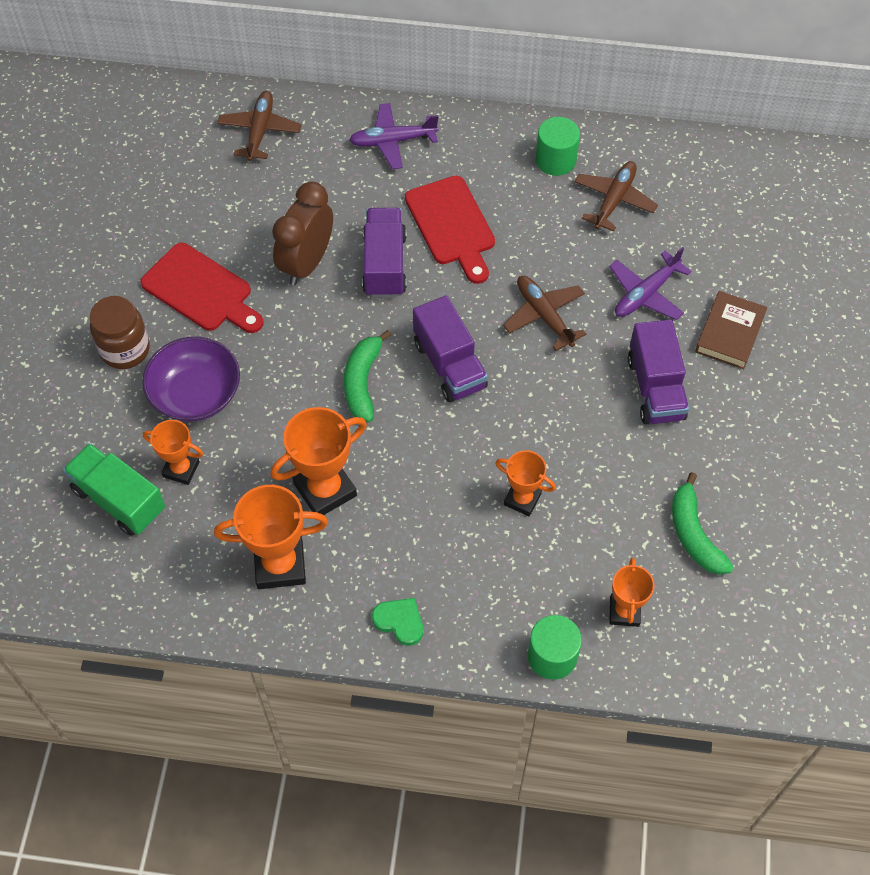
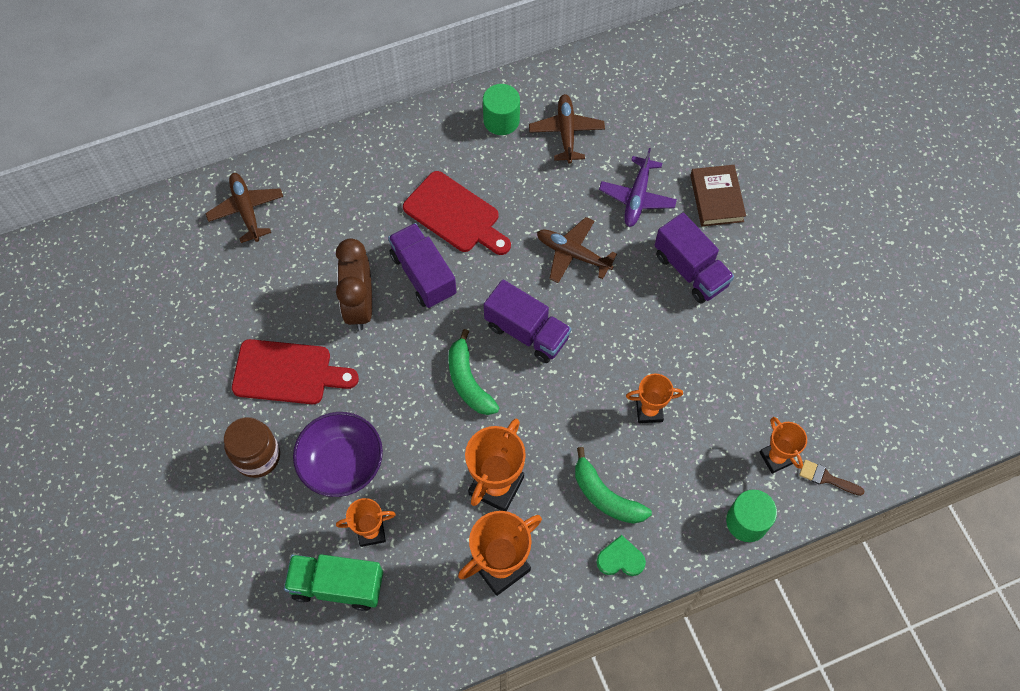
camera: 30 degrees left, 5 degrees up
(392, 141) = (362, 166): purple plane -> none
(665, 659) = (826, 478): none -> brown brush
(694, 534) = (787, 370): green banana -> green banana (605, 496)

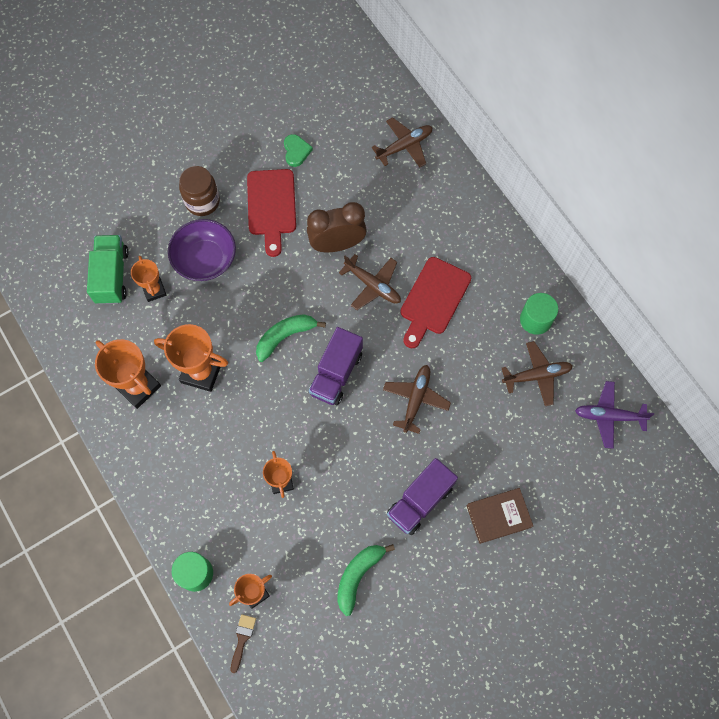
camera: 80 degrees right, 5 degrees up
(423, 275) = (373, 285): purple truck -> brown plane
(605, 496) = (203, 456): green banana -> green banana (358, 576)
(620, 559) = (153, 475): green heart -> green heart (296, 151)
(637, 197) = (483, 445): purple plane -> purple plane (608, 416)

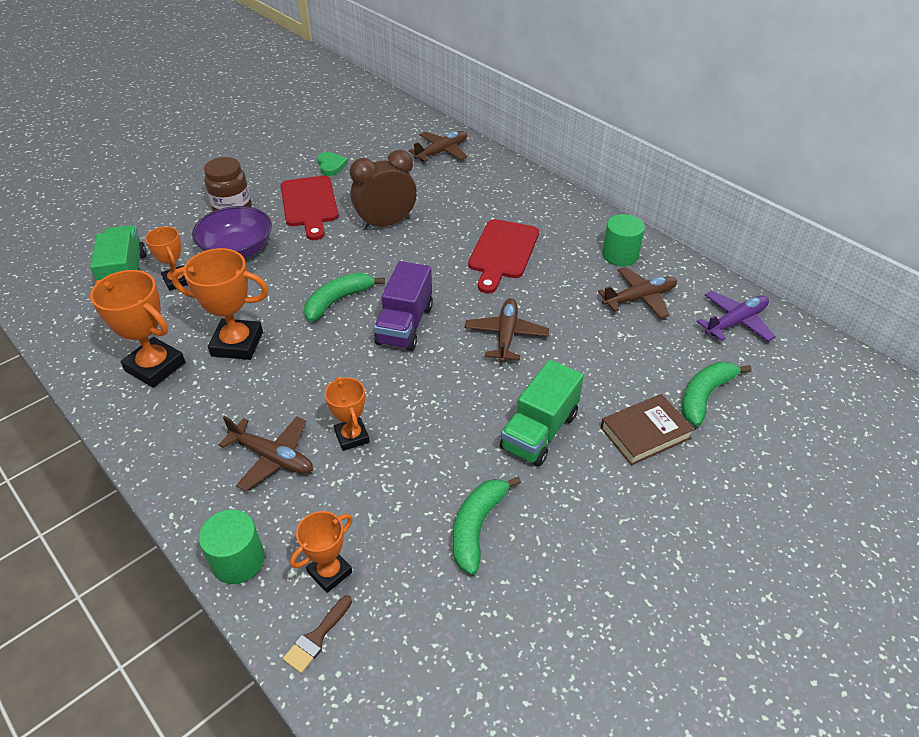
camera: 10 degrees left, 25 degrees down
(242, 639) = (316, 637): brown brush -> brown brush turned 150 degrees counterclockwise
(373, 285) = (432, 249): brown plane -> brown plane (273, 457)
(420, 501) = (539, 431): purple truck -> green truck
(555, 489) = (705, 396): none -> green banana
(608, 416) = (735, 322): purple plane -> purple plane turned 150 degrees clockwise

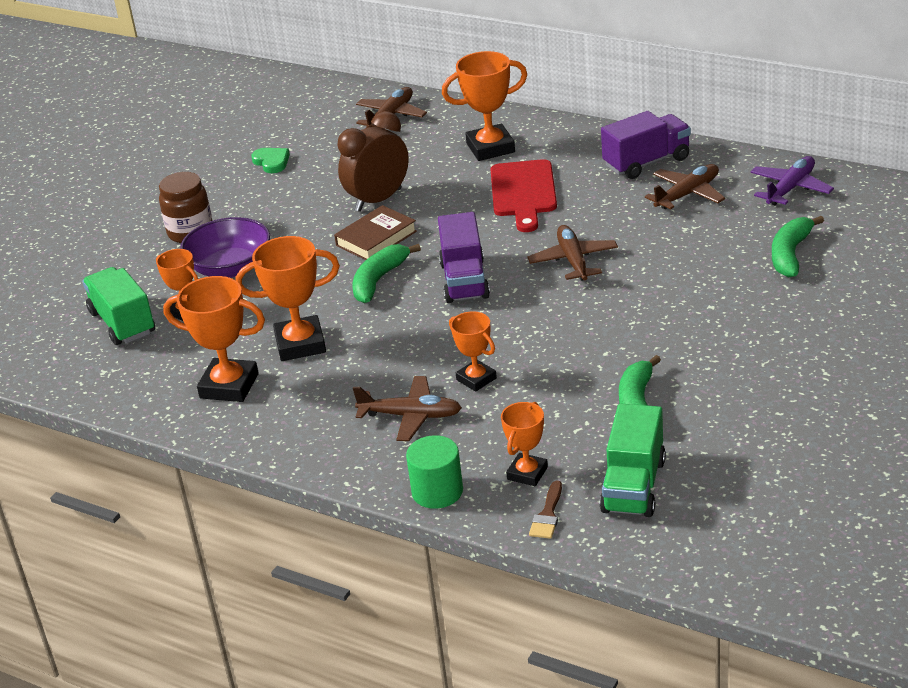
camera: 15 degrees left, 10 degrees down
(309, 204) = (277, 205): red cutting board -> none
(500, 202) = (490, 148): none -> orange trophy
(539, 431) = (652, 324): green truck -> green truck (633, 486)
(620, 255) = (647, 162): green cylinder -> purple truck
(645, 433) = (750, 297): brown book -> brown book (376, 238)

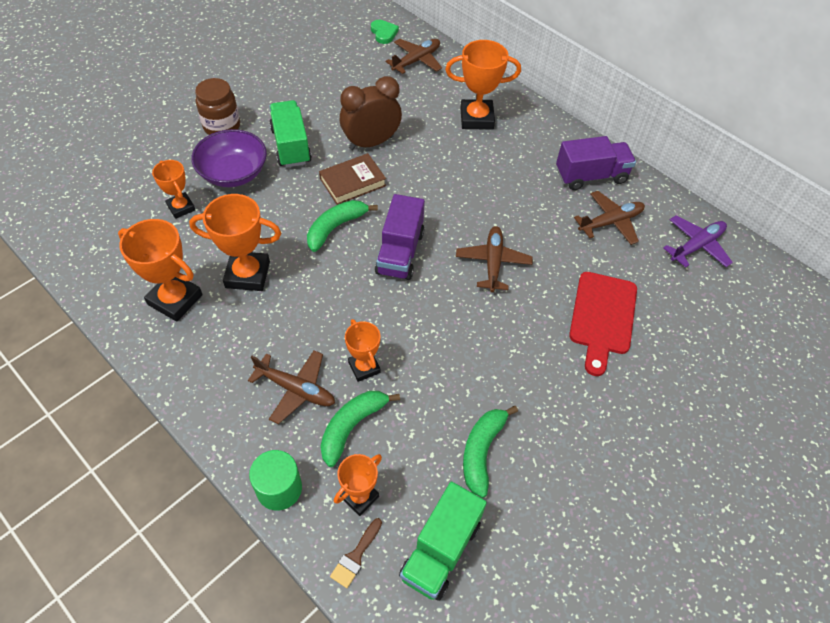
camera: 10 degrees right, 20 degrees up
(123, 323) = (131, 201): green truck -> green truck (291, 146)
(272, 162) = (311, 76): green heart -> green heart (383, 33)
(523, 192) = (483, 174): red cutting board -> red cutting board (602, 317)
(790, 254) = (671, 321): green banana -> green banana (352, 426)

